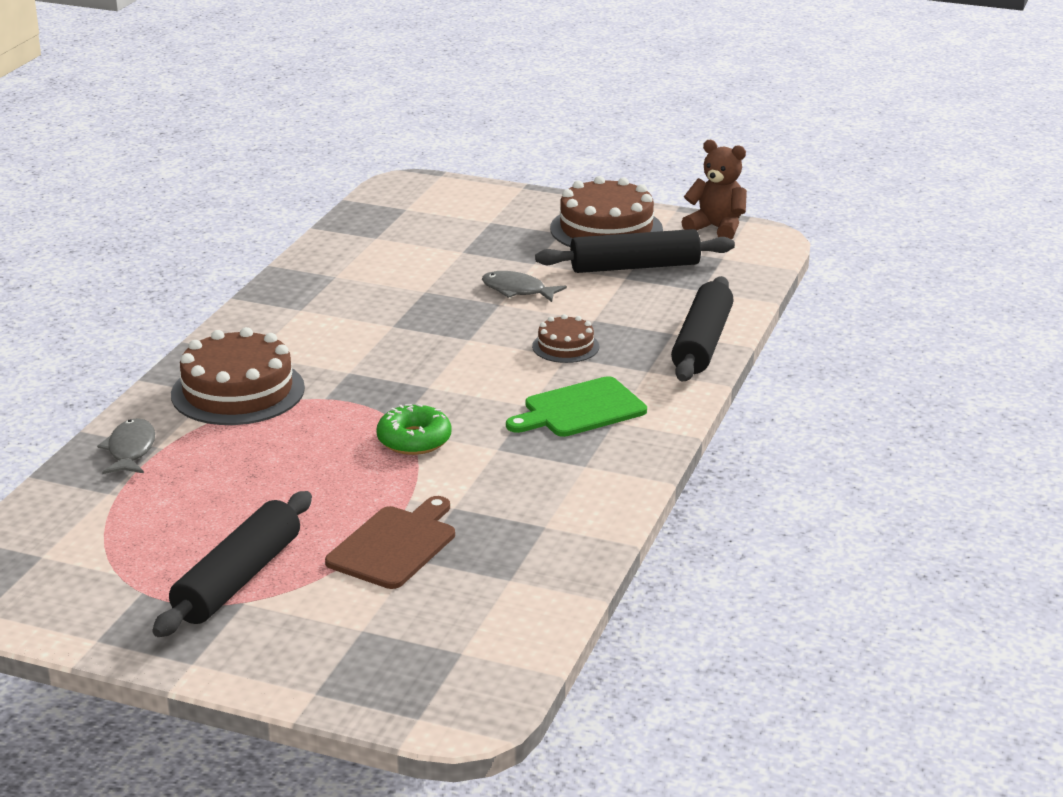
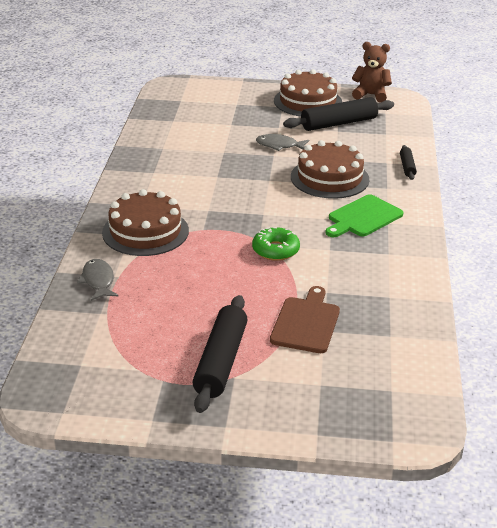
camera: 15 degrees left, 5 degrees up
(565, 346) = (329, 178): brown cake -> brown cake, size x1.89
(702, 343) = (407, 167): black rolling pin -> black rolling pin, size x0.51

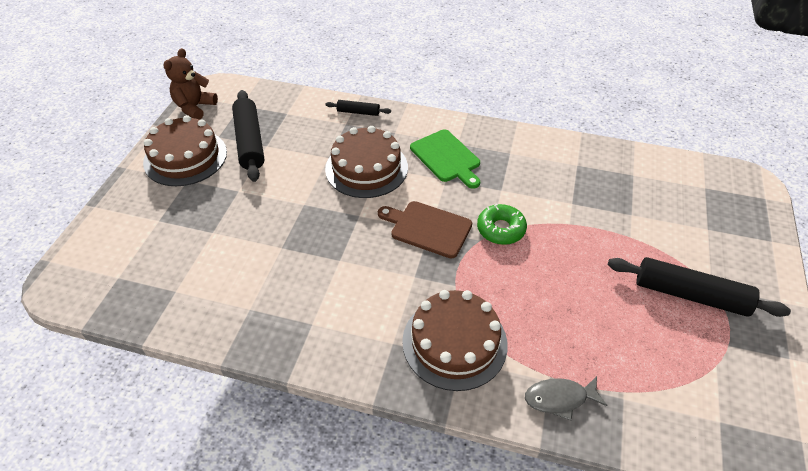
camera: 80 degrees left, 15 degrees up
(279, 145) = (283, 196): grey fish -> none
(306, 323) = (622, 225): brown cutting board -> brown cutting board (428, 228)

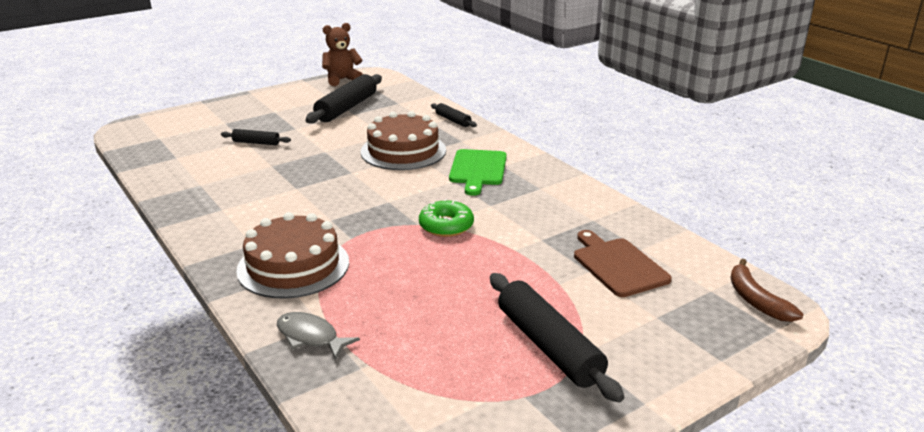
camera: 40 degrees right, 20 degrees down
(185, 157) = (293, 100): brown cake -> none
(227, 228) = (256, 143): none -> black rolling pin
(428, 228) = (389, 200): brown cutting board -> brown cutting board (618, 265)
(732, 181) = (756, 300): none -> brown banana

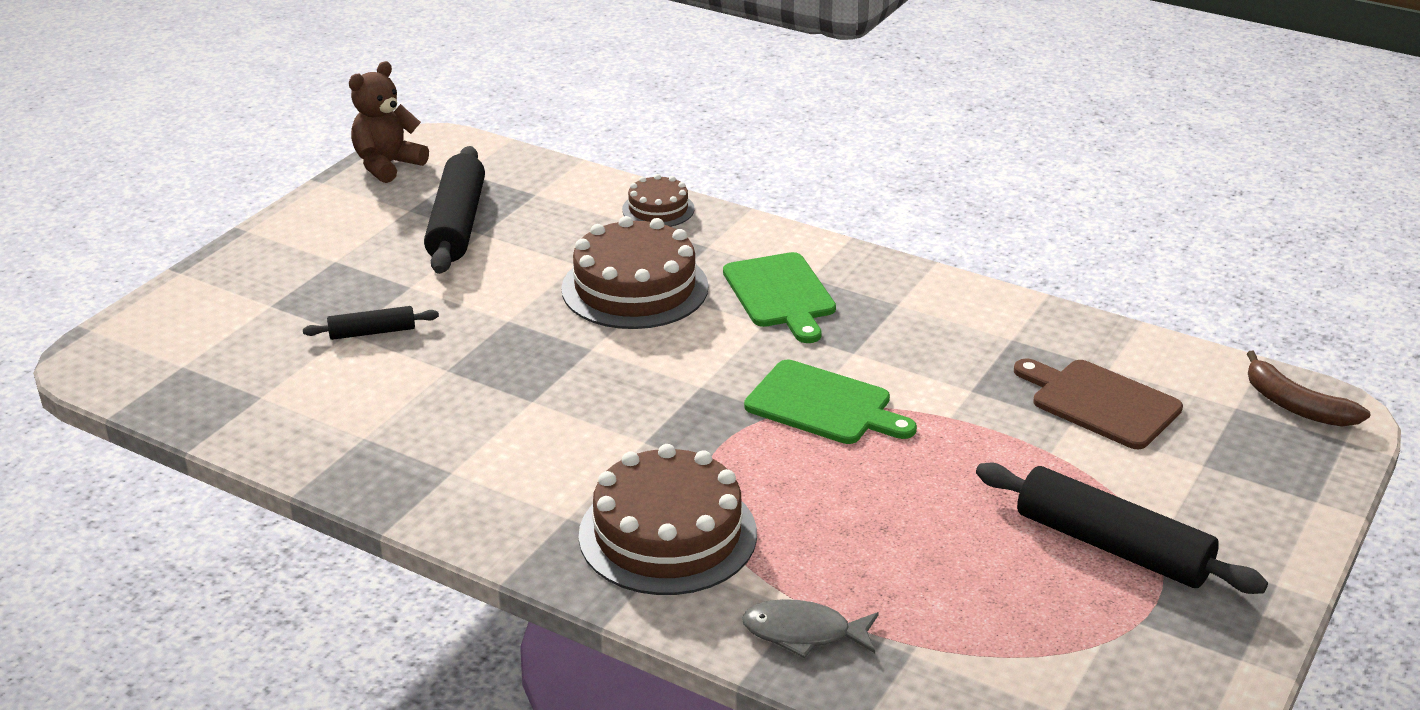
camera: 25 degrees left, 5 degrees up
(446, 226) = (823, 405): green donut -> green cutting board
(453, 120) = (658, 209): black rolling pin -> brown cake

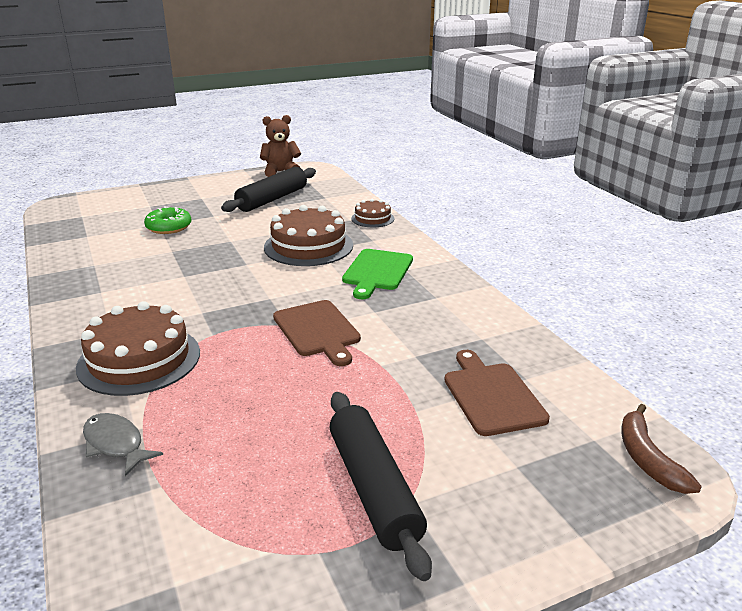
camera: 35 degrees right, 5 degrees down
(372, 332) = (169, 227): black rolling pin -> green donut
(823, 405) = (317, 330): green cutting board -> brown cutting board

